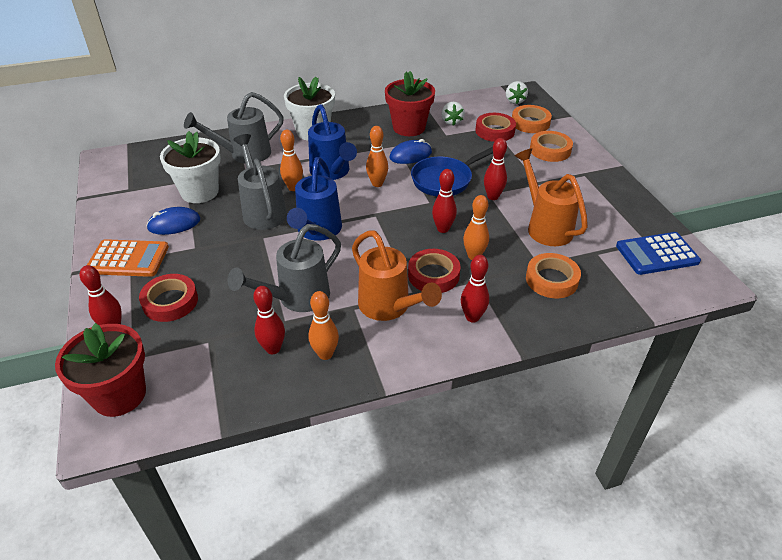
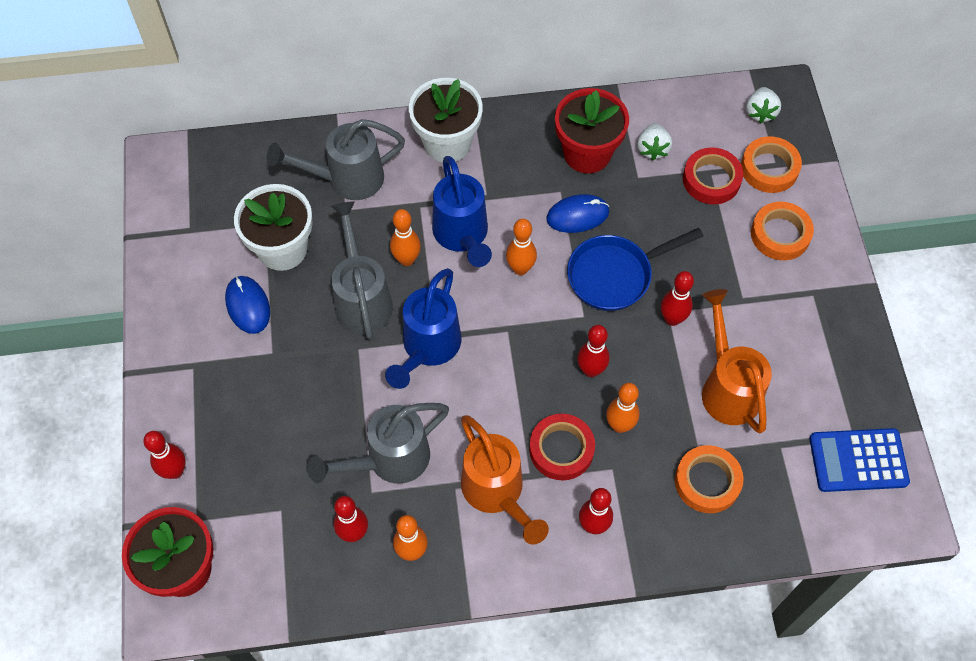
camera: 10 degrees right, 20 degrees up
(128, 259) = (190, 360): orange calculator -> none
(170, 302) = (240, 440): red tape -> none
(174, 224) = (248, 306): blue mouse -> blue mouse turned 75 degrees clockwise

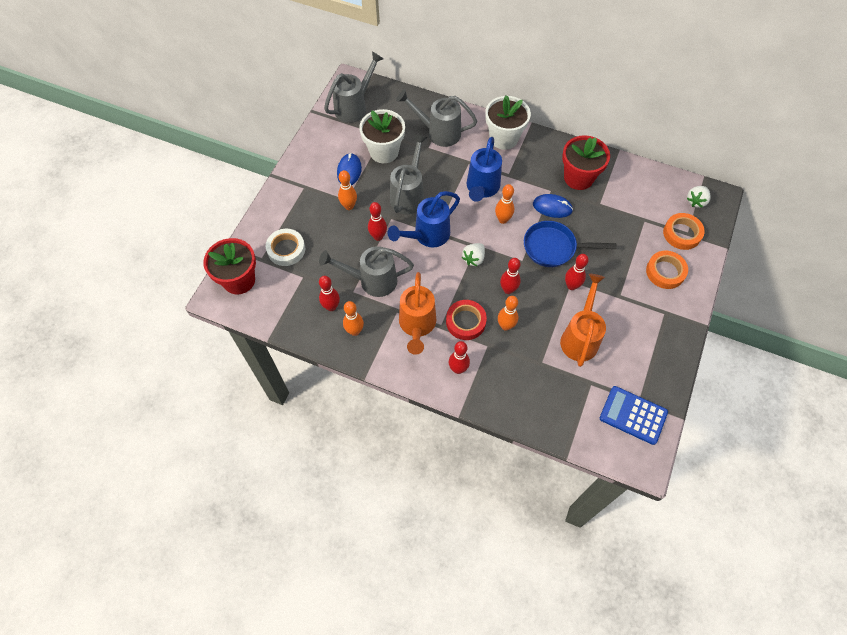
camera: 30 degrees right, 0 degrees up
(175, 471) = (264, 232): red bowling pin -> red bowling pin (378, 237)
(191, 199) = (354, 107): none -> grey watering can
(227, 480) = (286, 249): none -> white tape
(407, 259) = (444, 186): orange bowling pin -> orange bowling pin (349, 206)
(652, 149) = (618, 192): white strawberry -> white strawberry (474, 259)
(707, 481) = (536, 380): orange tape -> none
(711, 179) = (642, 224): red tape -> none

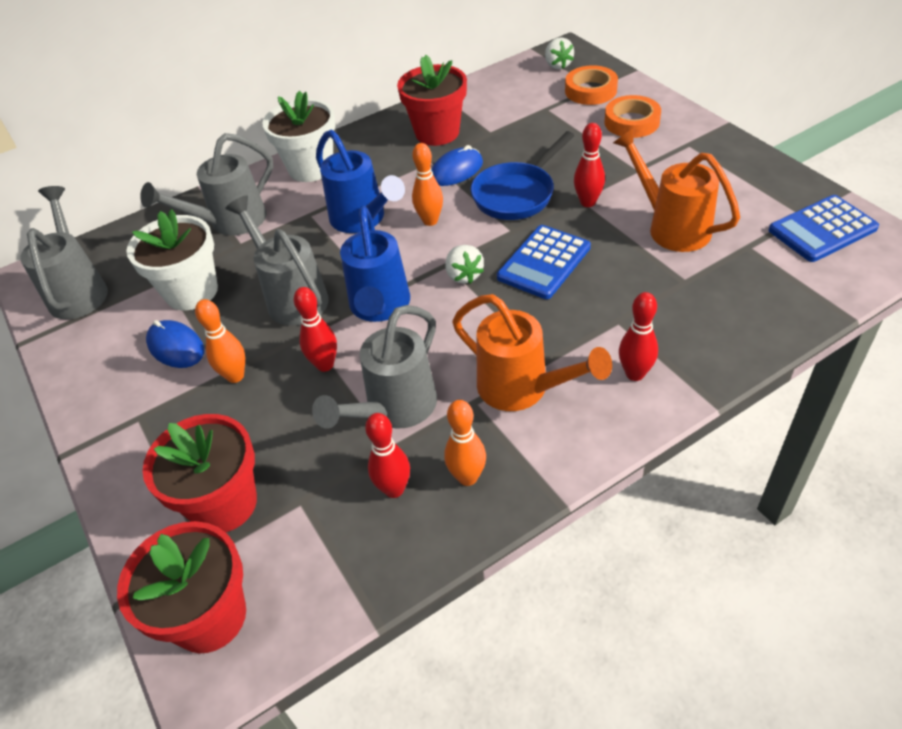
camera: 50 degrees left, 15 degrees down
(286, 249) = (224, 504): white tape -> red flower pot
(465, 322) = (560, 329): red tape -> none
(505, 326) = (600, 290): orange bowling pin -> none
(508, 290) = (544, 262): red bowling pin -> blue calculator

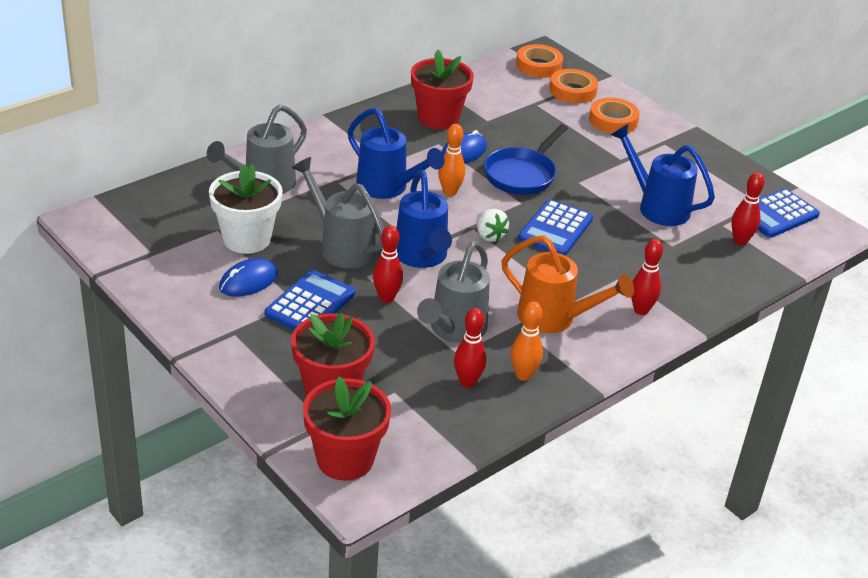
camera: 15 degrees left, 10 degrees down
(79, 291) = (136, 234): grey watering can -> none
(176, 347) = (248, 281): blue mouse -> blue mouse turned 75 degrees counterclockwise
(235, 376) = (310, 304): orange bowling pin -> blue calculator
(311, 168) = (326, 142): white flower pot -> none
(557, 65) = (538, 66): white strawberry -> orange tape
(588, 202) = (584, 184): red bowling pin -> red bowling pin (740, 241)
(672, 227) = (657, 207): orange watering can -> blue watering can

